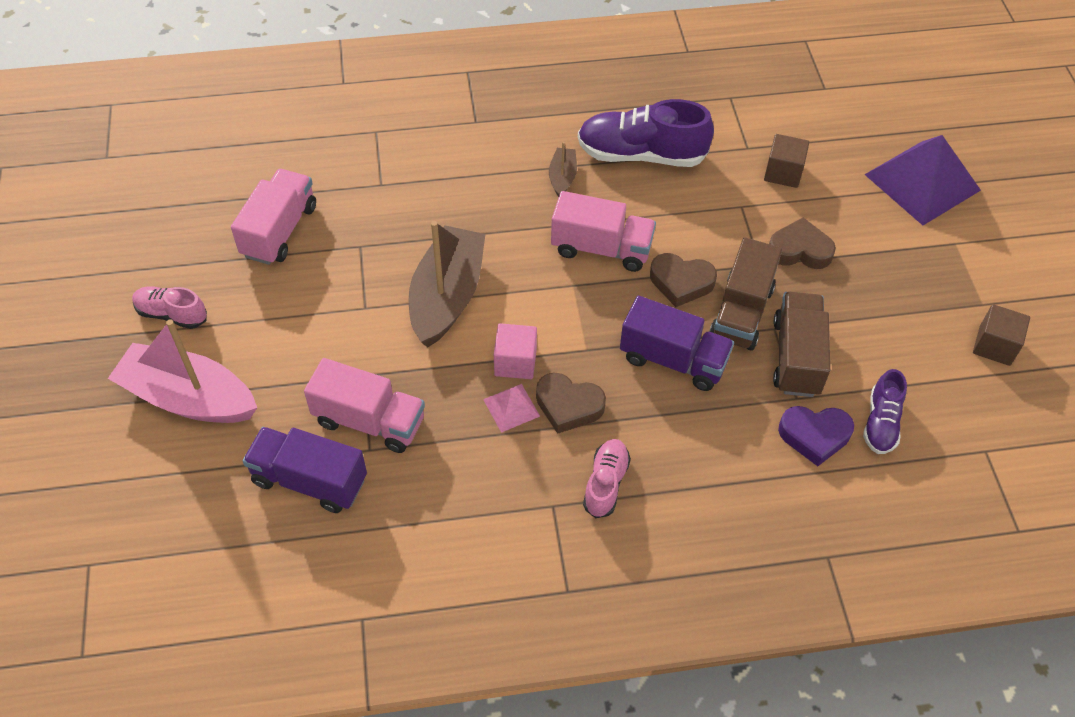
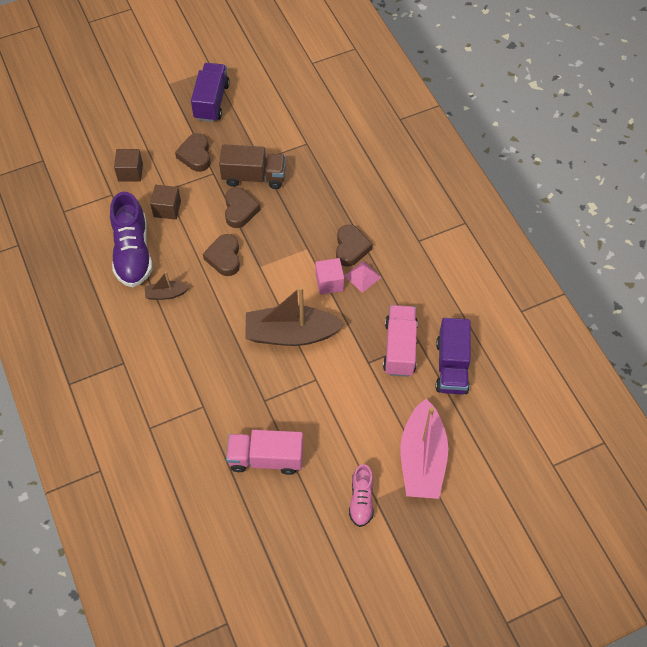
camera: 105 degrees left, 5 degrees up
(601, 248) = (224, 257): pink truck -> brown heart
(605, 483) = (395, 219): pink shoe -> none
(673, 360) = (300, 204): purple truck -> purple truck (211, 101)
(796, 357) = (278, 147): brown truck -> none
(814, 436) = (329, 132): purple heart -> none
(881, 423) = (310, 106): purple shoe -> none
(922, 182) = (121, 102): purple pyramid -> none
(994, 346) = (241, 62): brown cube -> brown cube (167, 209)

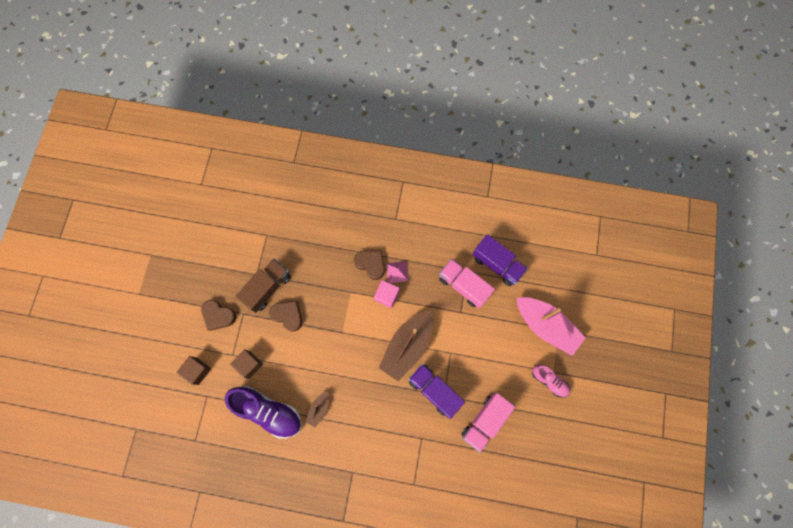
camera: 55 degrees left, 15 degrees up
(211, 101) = (179, 274): purple truck -> purple truck (434, 391)
(224, 257) = (318, 351): brown heart -> none

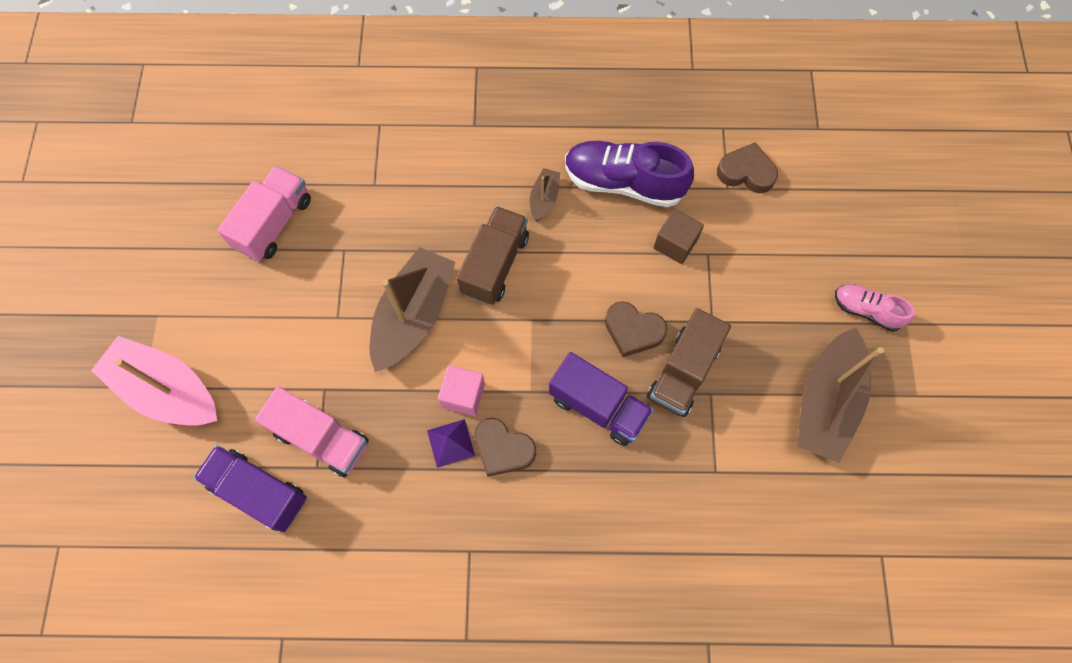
camera: 170 degrees right, 5 degrees down
(197, 371) = (756, 221): brown cube -> none
(199, 259) = (825, 402): none -> brown boat
(218, 316) = (753, 310): brown heart -> brown heart (746, 172)
(356, 370) = (495, 264): none -> brown truck
(397, 272) = (451, 443): pink pyramid -> purple pyramid
(434, 391) = (360, 254): purple truck -> purple truck (598, 406)
(549, 381) = (165, 300): pink shoe -> pink shoe (866, 310)

